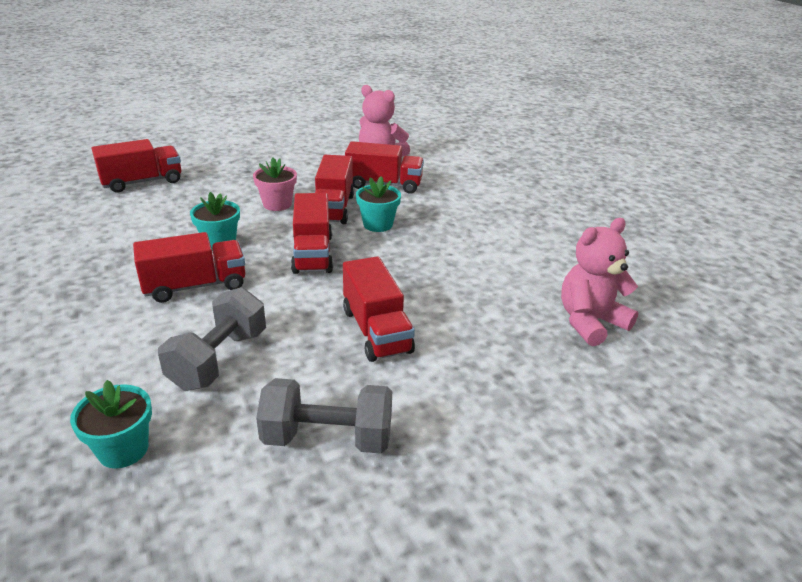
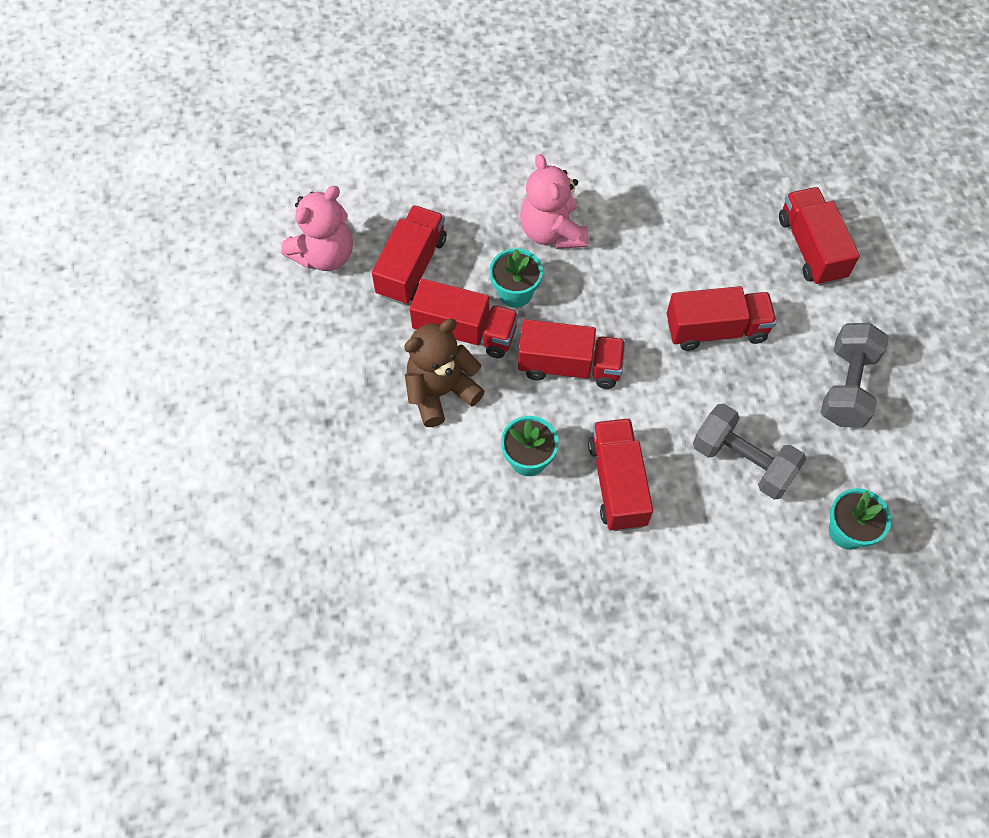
camera: 75 degrees left, 30 degrees up
(142, 182) = (334, 557): red truck -> red truck (811, 248)
(277, 204) = (441, 392): pink flower pot -> brown teddy bear
(590, 322) = (724, 164): pink teddy bear -> pink teddy bear (552, 232)

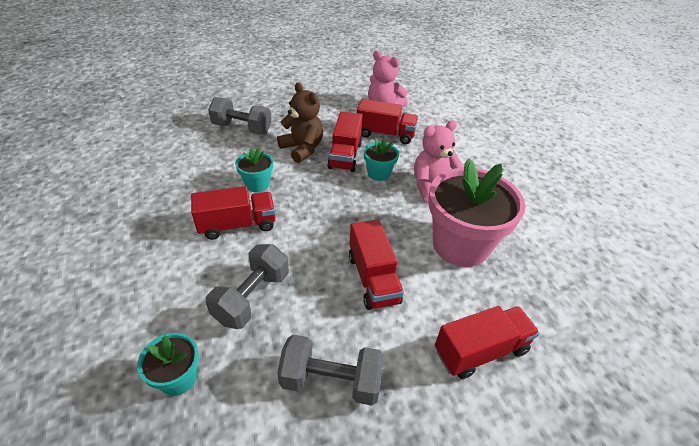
camera: 80 degrees right, 20 degrees down
(366, 486) = (242, 128): none -> grey dumbbell
(569, 366) = (327, 199): red truck -> none
(665, 227) = (460, 245): none -> pink flower pot

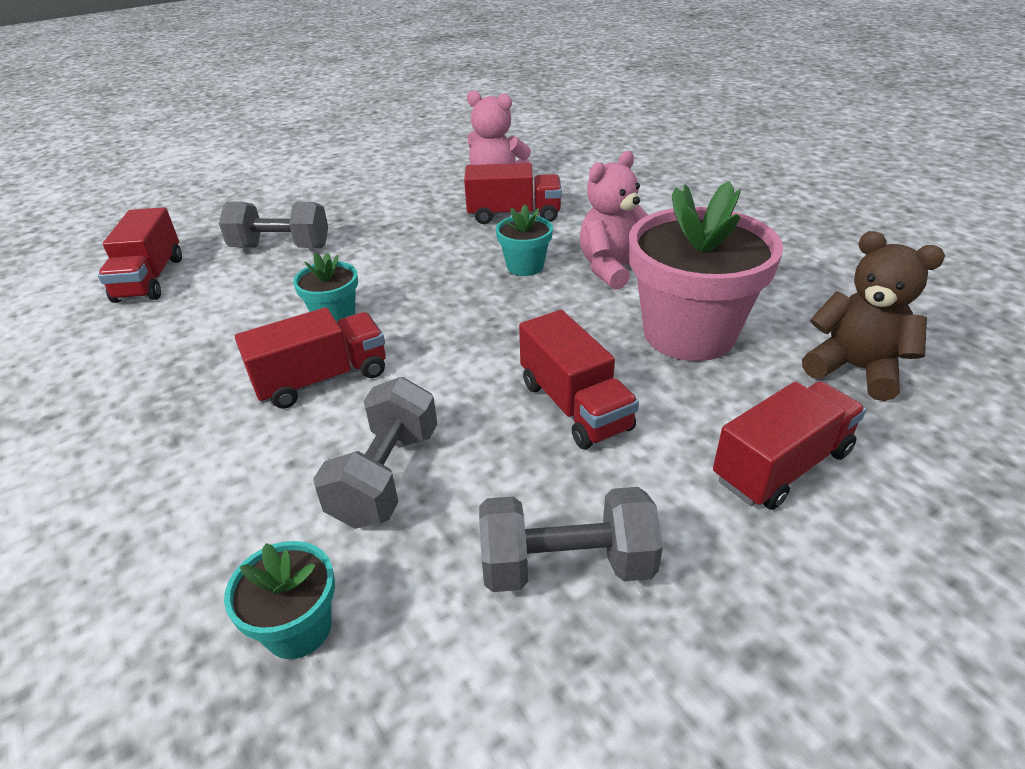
camera: 10 degrees left, 5 degrees down
(302, 149) = (391, 257): brown teddy bear -> brown teddy bear (855, 369)
(345, 155) = (463, 253): red truck -> red truck (150, 279)

